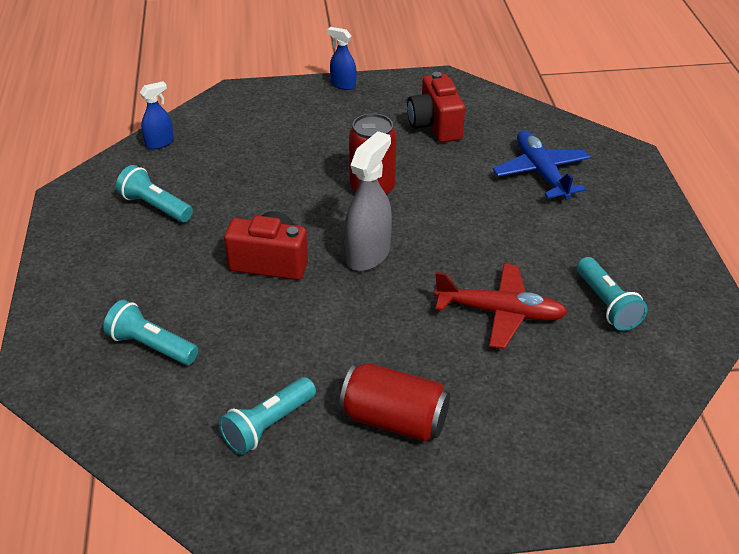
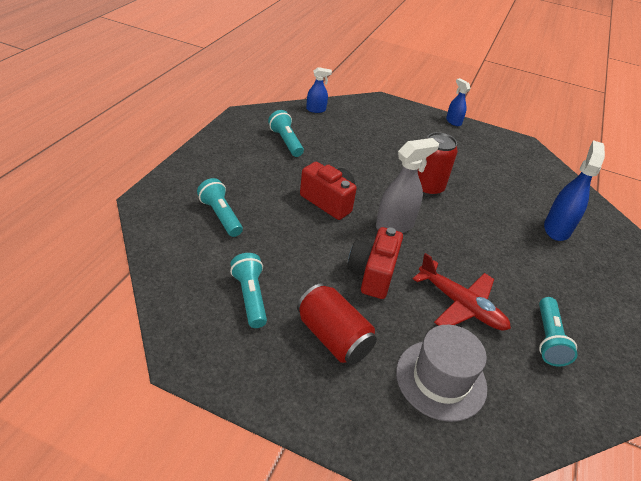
camera: 25 degrees right, 0 degrees up
(268, 425) = (250, 297): turquoise flashlight -> turquoise flashlight turned 90 degrees clockwise
(435, 125) = (499, 168): red camera -> red camera (372, 274)
(533, 403) = (441, 379): none -> grey hat
(541, 173) = (557, 229): blue plane -> blue spray bottle

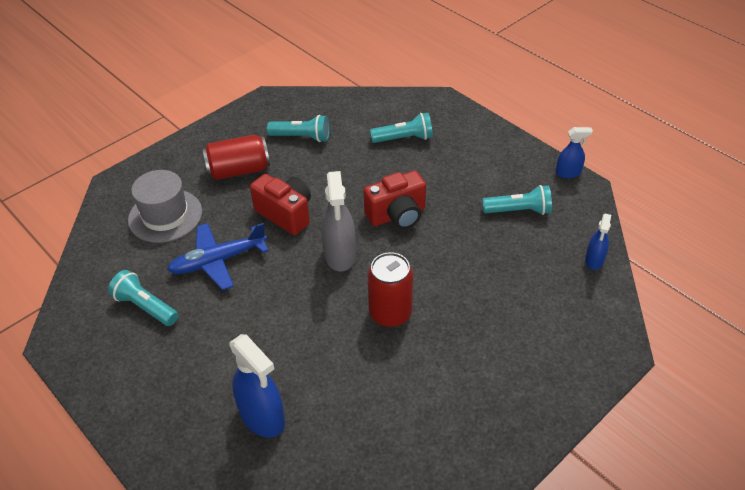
camera: 120 degrees right, 5 degrees up
(453, 121) = (543, 428): blue spray bottle -> blue spray bottle (568, 173)
(460, 305) = (218, 261): red plane -> blue plane

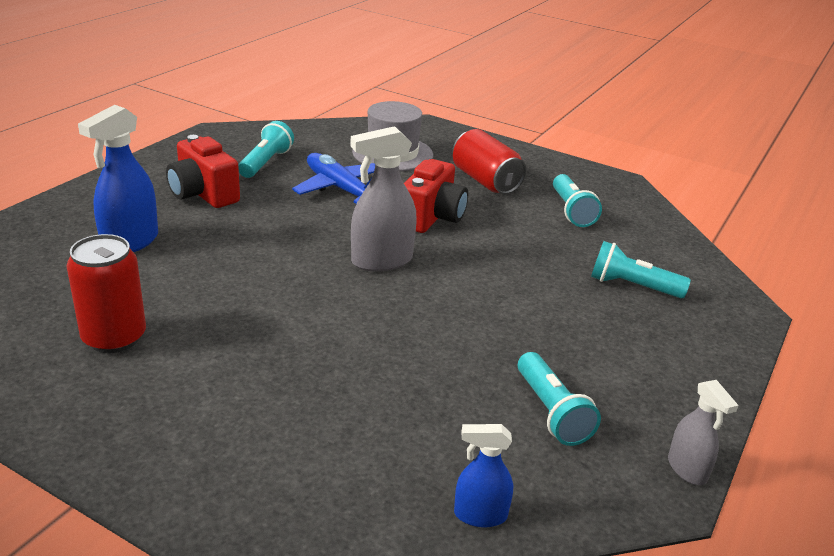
camera: 70 degrees right, 15 degrees down
(390, 313) = (296, 308): red can -> red can (114, 338)
(397, 215) = (474, 296): red camera -> red camera (203, 194)
(404, 138) = (632, 286): turquoise flashlight -> turquoise flashlight turned 135 degrees clockwise
(568, 173) = (687, 469): blue spray bottle -> grey spray bottle

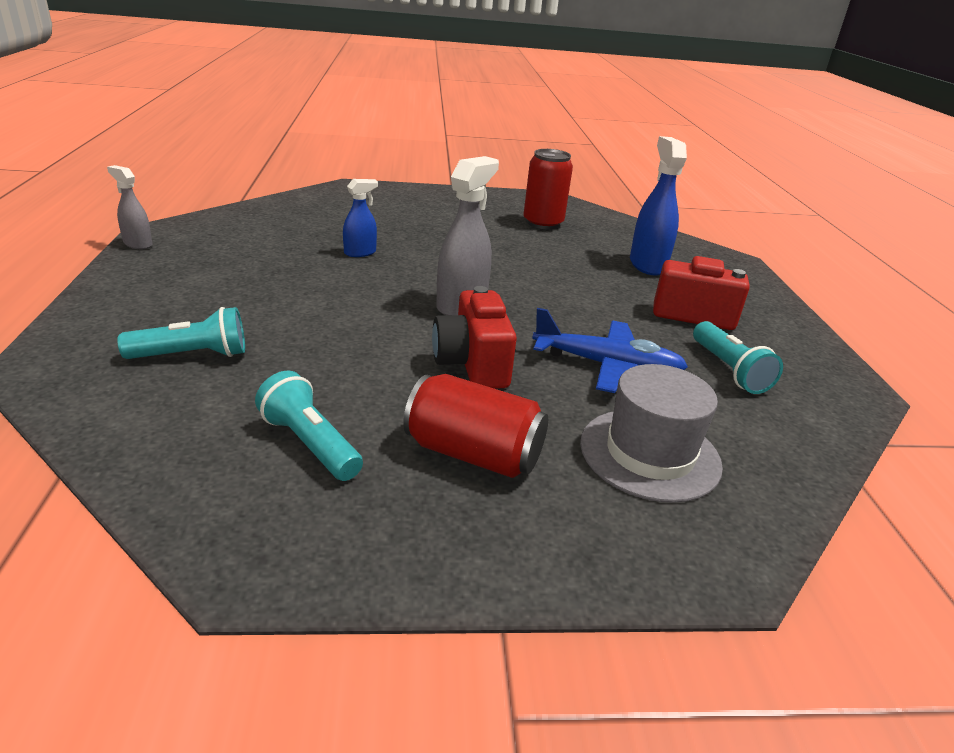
camera: 145 degrees right, 0 degrees up
(480, 515) = (265, 209): blue spray bottle -> blue spray bottle (360, 253)
(551, 412) = (243, 249): turquoise flashlight -> none

